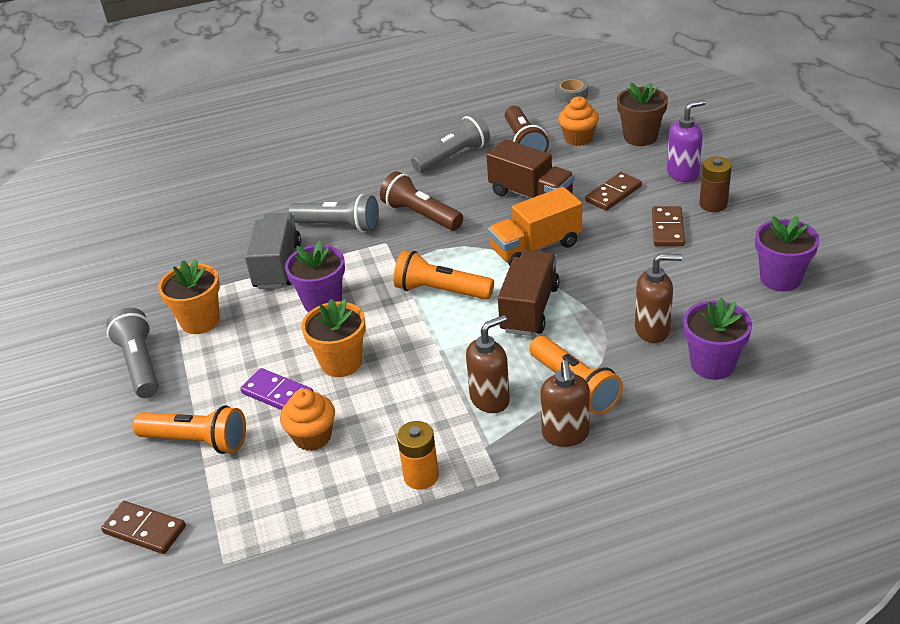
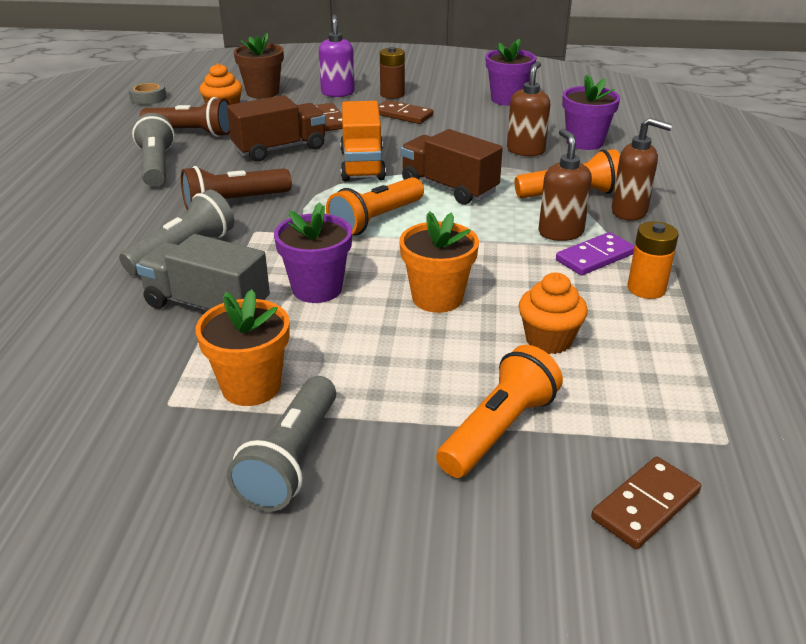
camera: 70 degrees left, 5 degrees down
(140, 364) = (291, 460): grey flashlight -> grey flashlight turned 75 degrees counterclockwise
(277, 394) = (456, 350): purple domino -> purple domino (595, 257)

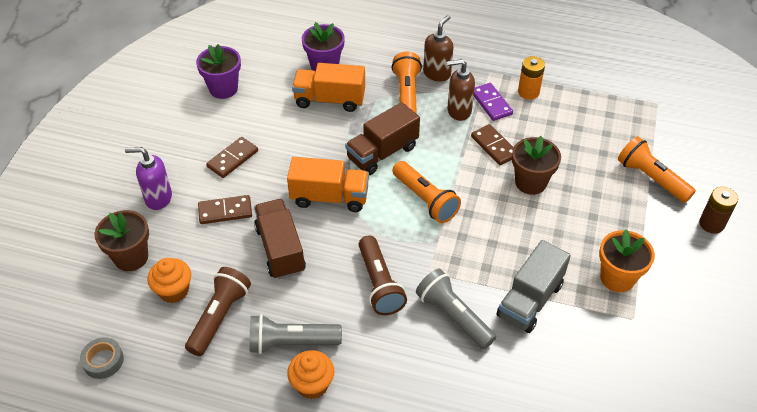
camera: 80 degrees left, 15 degrees up
(291, 460) = (677, 262): grey flashlight -> none
(317, 289) = (514, 240): purple flower pot -> none
(392, 94) = (180, 160): brown battery -> brown battery (711, 224)
(437, 298) = (530, 182): orange flower pot -> brown flower pot
(526, 150) = (330, 100): brown soap dispenser -> orange truck
(548, 340) = (576, 143): orange cupcake -> orange cupcake (312, 385)
(645, 505) = (698, 141): brown domino -> brown domino (494, 146)

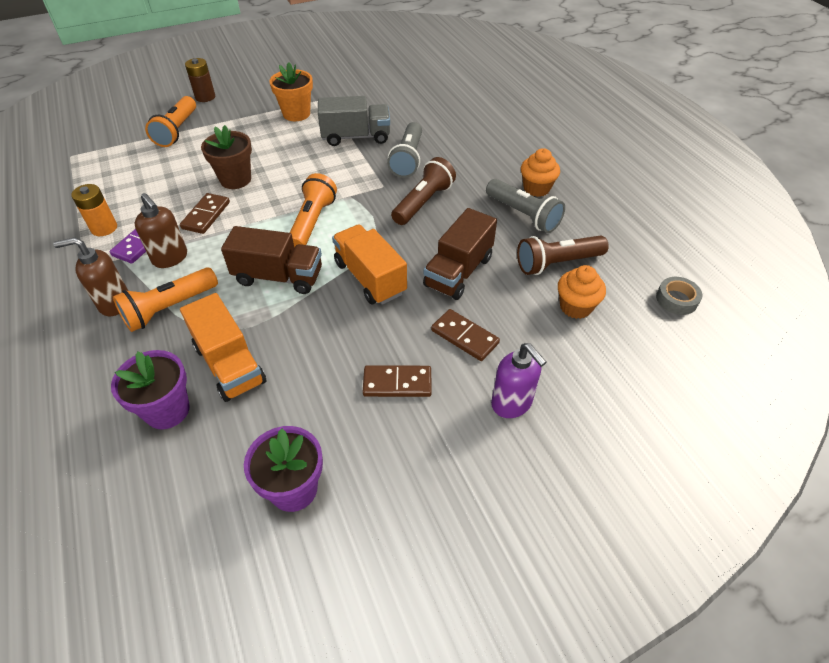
camera: 130 degrees left, 0 degrees up
(131, 257) = (590, 363): brown flower pot -> none

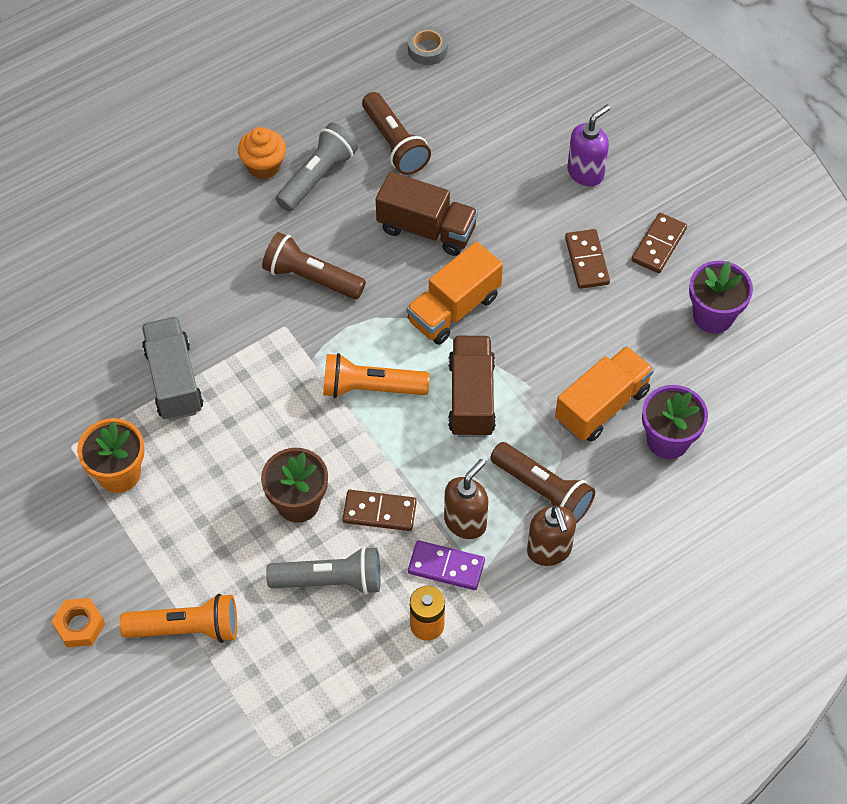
camera: 100 degrees left, 10 degrees up
(169, 308) = (543, 490): orange flashlight -> brown flashlight
(205, 97) = (79, 625): brown battery -> orange nut
(408, 159) = (221, 308): grey flashlight -> grey flashlight (330, 580)
(464, 337) = (517, 214): brown domino -> brown domino (658, 245)
(575, 307) = (456, 128): orange cupcake -> none

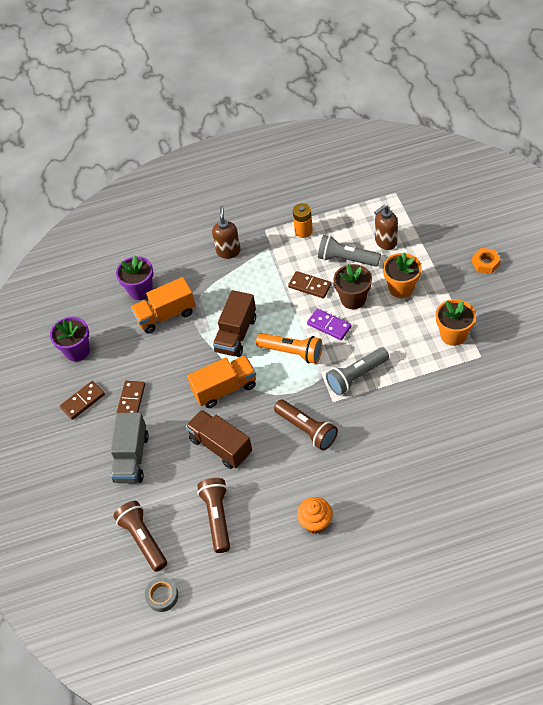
camera: 155 degrees left, 5 degrees down
(174, 380) = (410, 382): grey truck -> grey truck (132, 457)
(186, 628) = (428, 252): orange flashlight -> none
(220, 542) = (401, 288): none -> orange flower pot
(317, 176) = (280, 504): grey flashlight -> grey flashlight (356, 376)
(446, 567) = (284, 254): purple domino -> purple domino (329, 325)
(465, 522) = (265, 272): brown soap dispenser -> brown soap dispenser (385, 242)
(543, 490) = (218, 279): brown flashlight -> brown flashlight (143, 539)
(585, 173) = (100, 462): purple soap dispenser -> none

